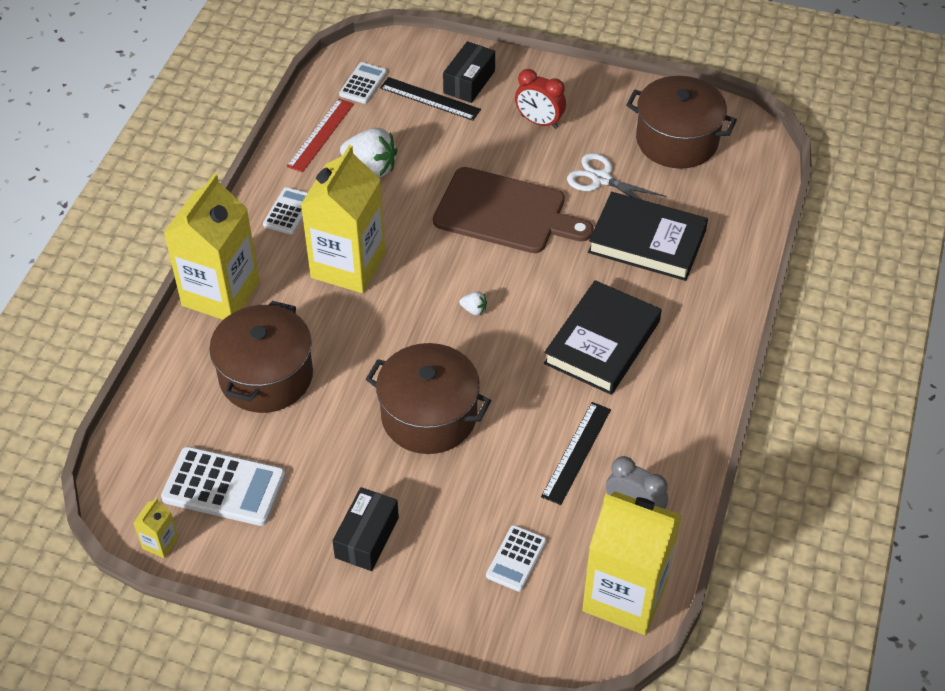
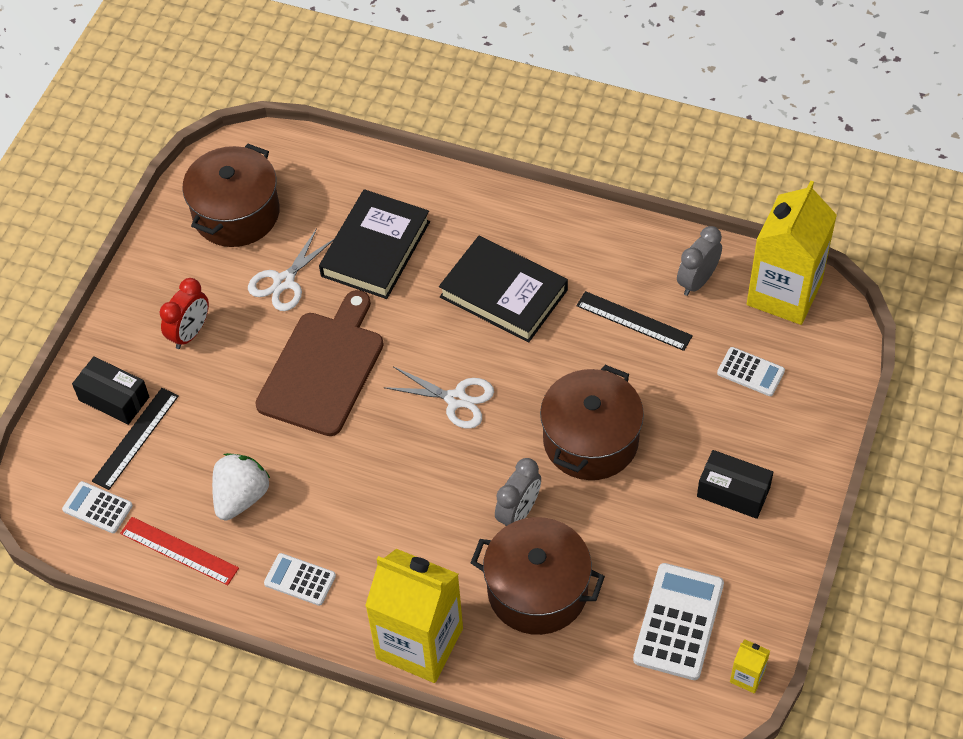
camera: 85 degrees left, 5 degrees up
(348, 265) = (387, 516): yellow carton -> none
(348, 360) = (518, 513): none -> grey clock
(474, 310) = (456, 400): white strawberry -> white scissors

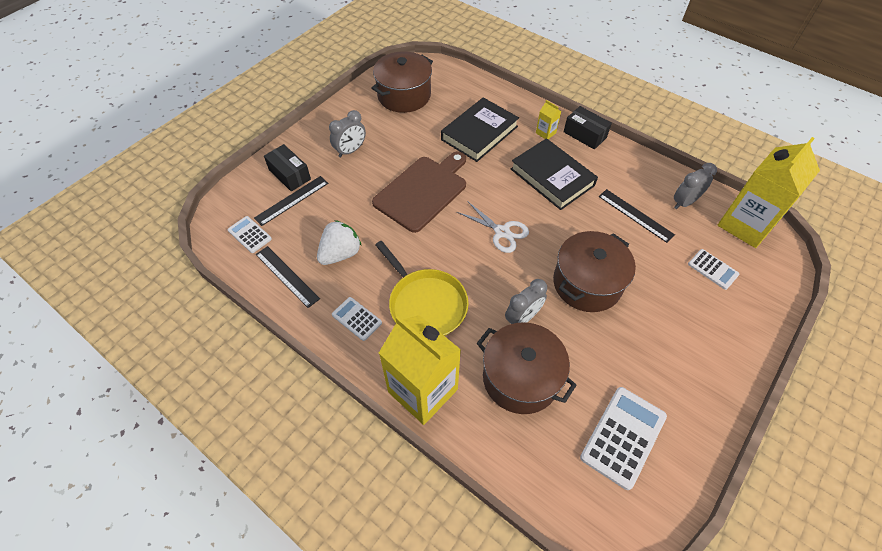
camera: 15 degrees right, 0 degrees up
(179, 550) = (287, 276): red ruler -> black ruler
(190, 333) = (350, 151): red clock -> grey clock
(284, 282) = (417, 137): white scissors -> none
(385, 532) = (425, 304): none -> yellow pan
(733, 492) = (685, 349): black box -> black box (585, 135)
(747, 676) = (671, 501): yellow carton -> yellow carton (545, 133)

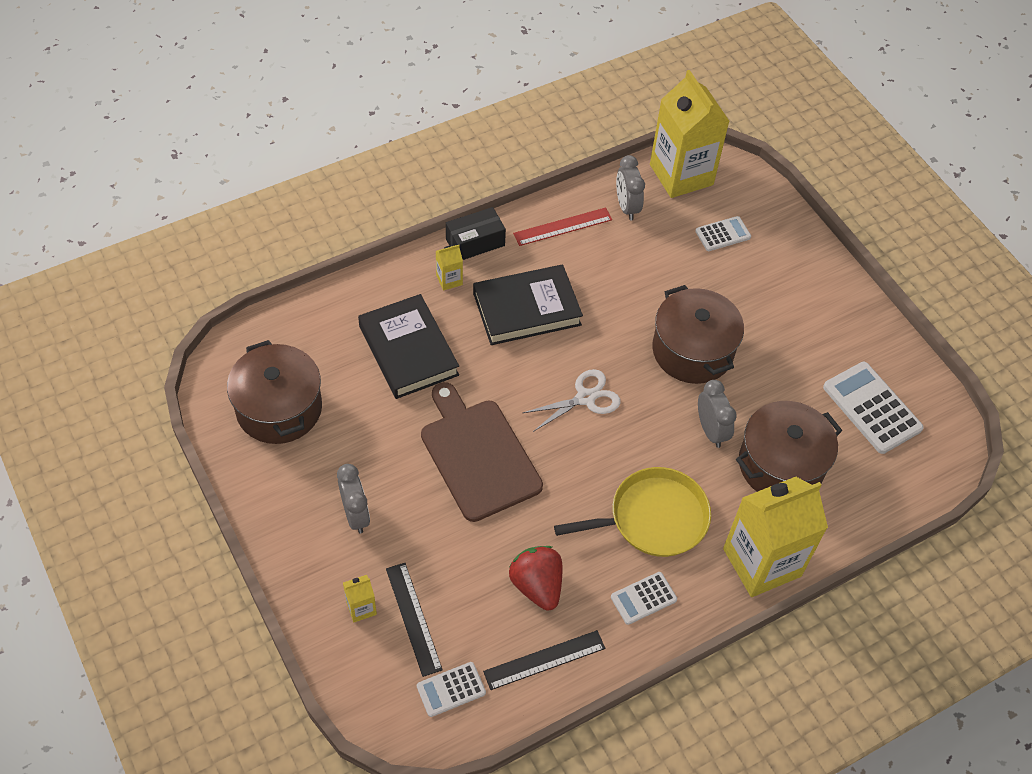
camera: 70 degrees left, 0 degrees up
(289, 175) = (361, 608): black box -> yellow carton
(340, 254) = (537, 585): white strawberry -> red strawberry
(635, 173) = (562, 226): none -> red ruler
(635, 215) = (623, 260): black ruler -> none

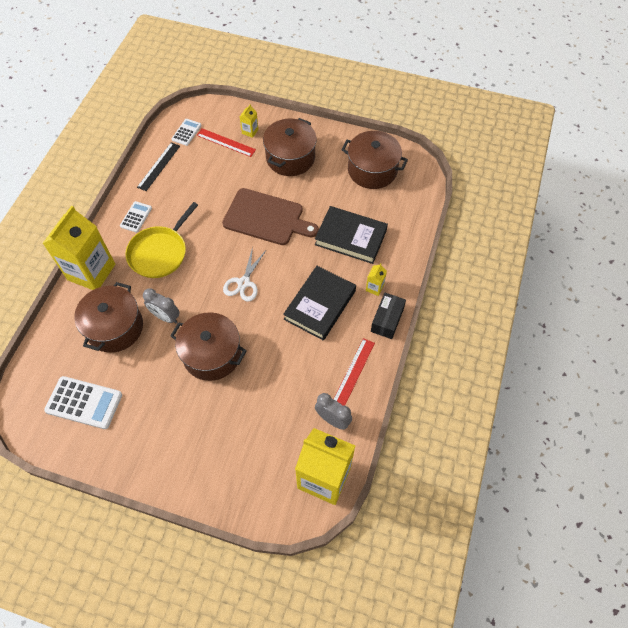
camera: 140 degrees right, 5 degrees up
(356, 515) = (290, 158): grey clock -> brown pot
(413, 618) = (226, 142): black ruler -> red ruler
(537, 585) = (187, 188): red strawberry -> none
(723, 234) = (259, 452): white calculator -> none

